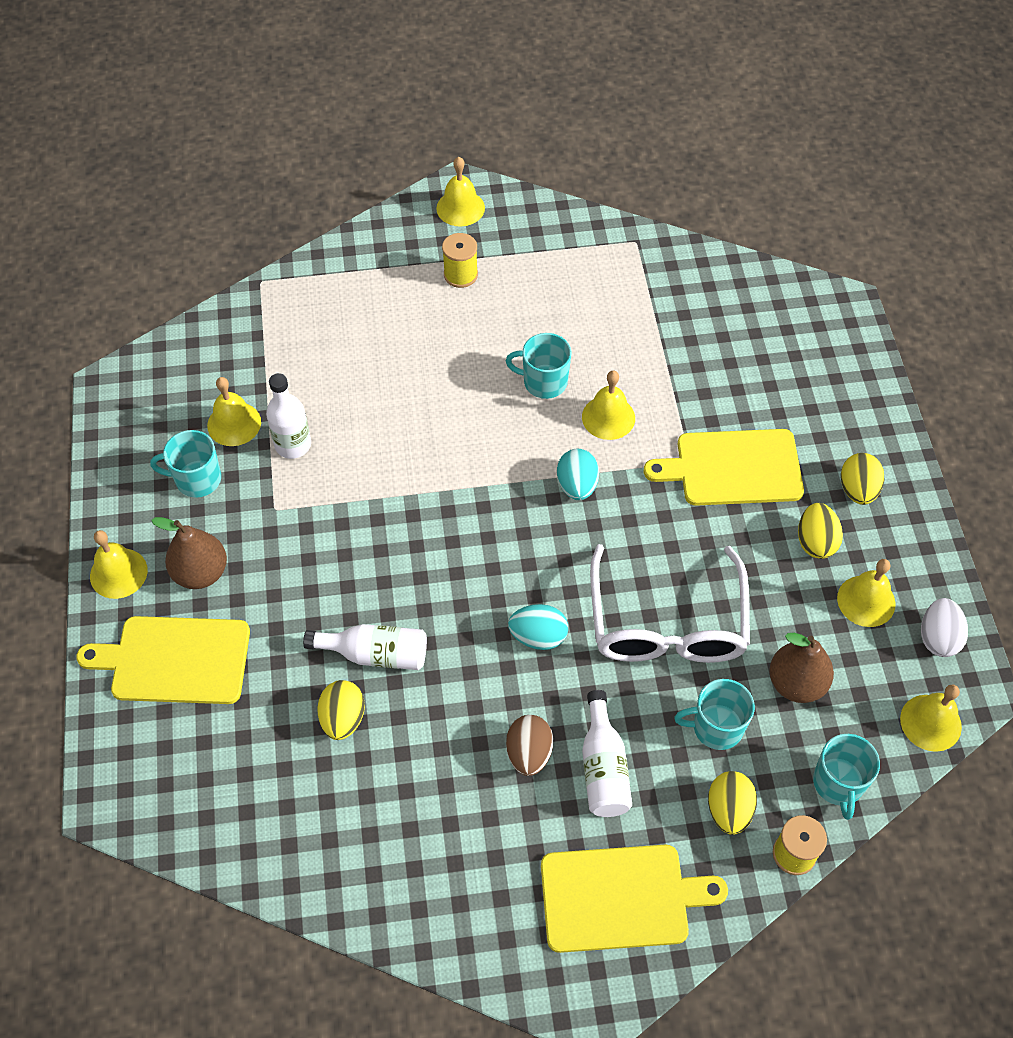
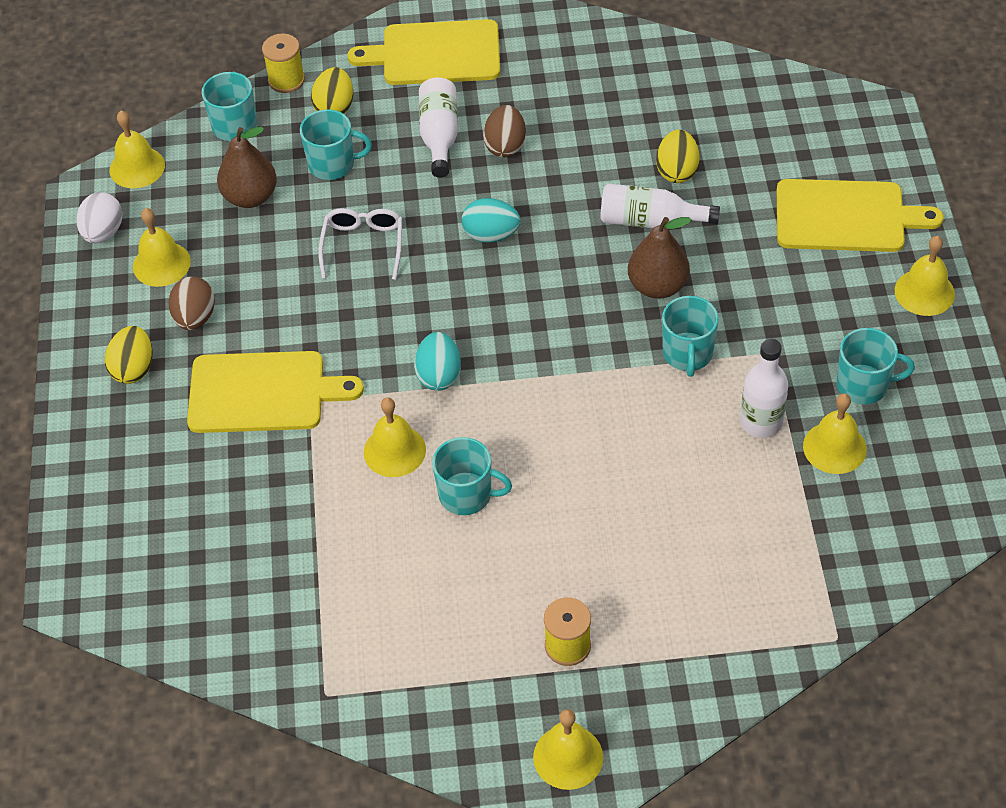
camera: 175 degrees left, 5 degrees down
(201, 572) = (838, 292): brown pear -> brown pear (657, 286)
(350, 508) = (687, 354): none -> turquoise mug
(667, 623) = (363, 246): white glasses -> white glasses, size x0.53
(815, 542) = (195, 317): yellow egg -> brown egg

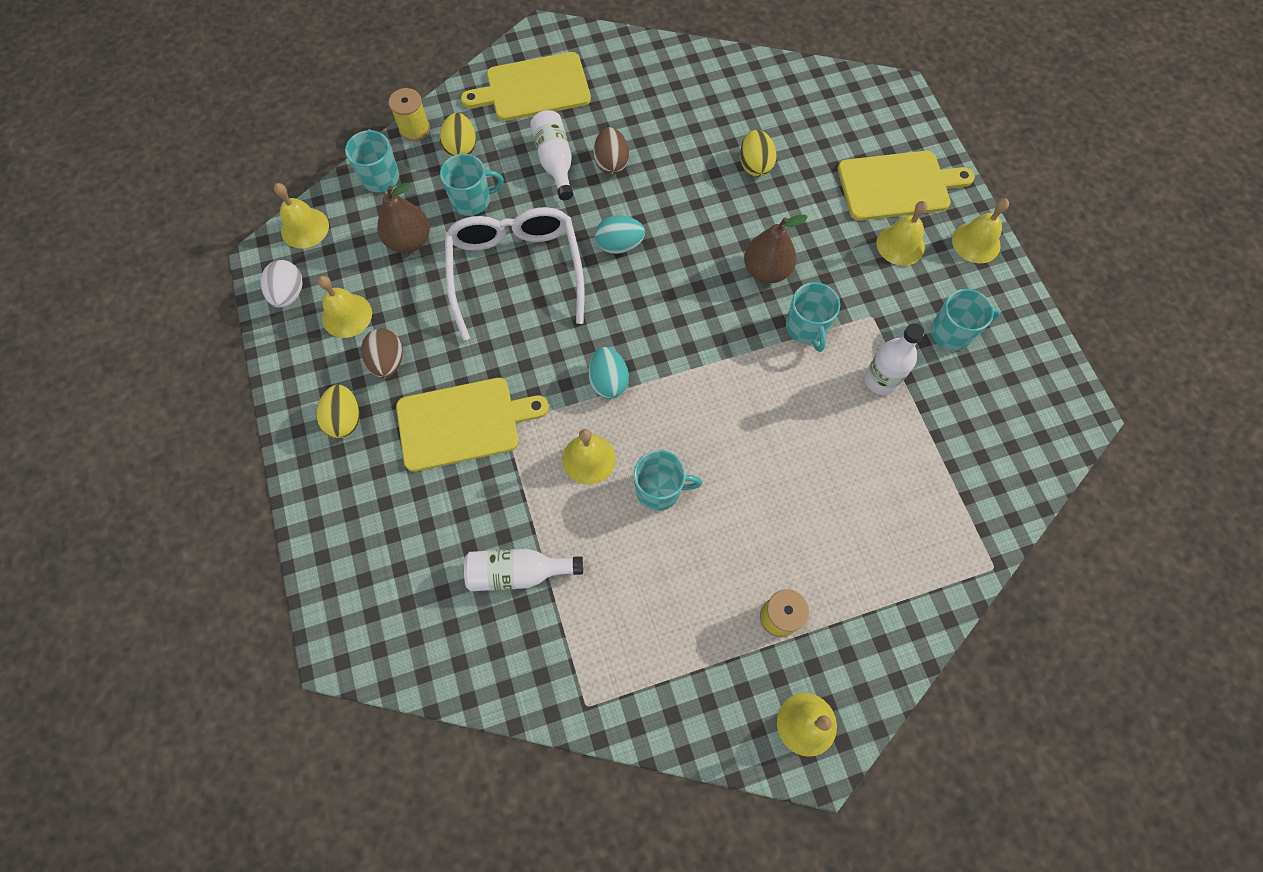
camera: 15 degrees left, 15 degrees up
(363, 246) = (516, 271): white glasses -> white glasses, size x1.88
(650, 221) = (745, 213): white bottle -> white bottle (518, 572)
(834, 447) = (944, 392): yellow bell -> yellow bell (900, 245)

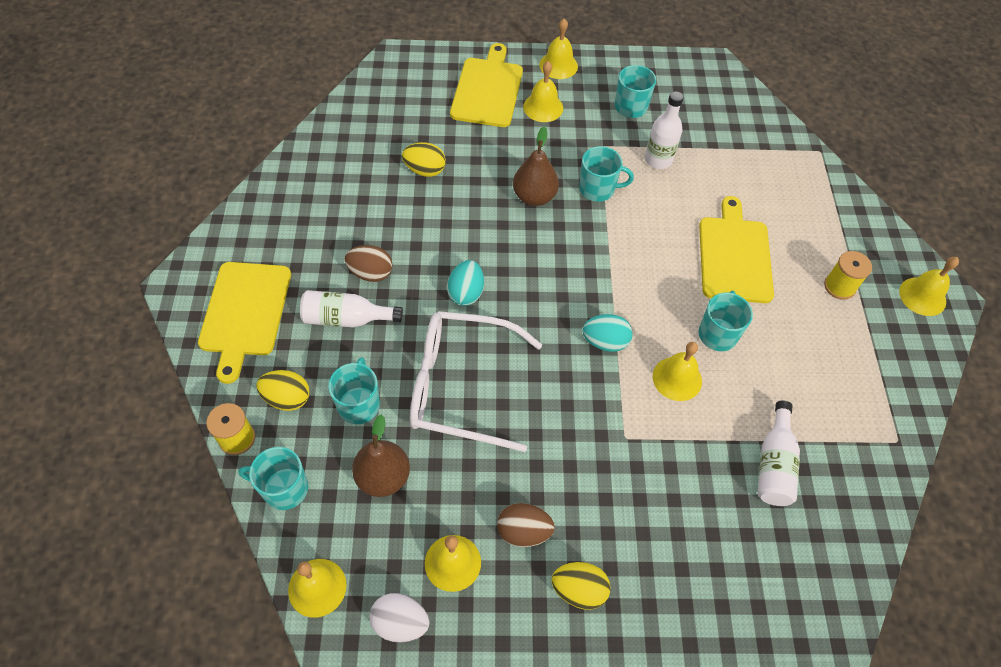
camera: 75 degrees left, 10 degrees down
(463, 423) = (613, 474): yellow cutting board -> yellow cutting board (734, 256)

